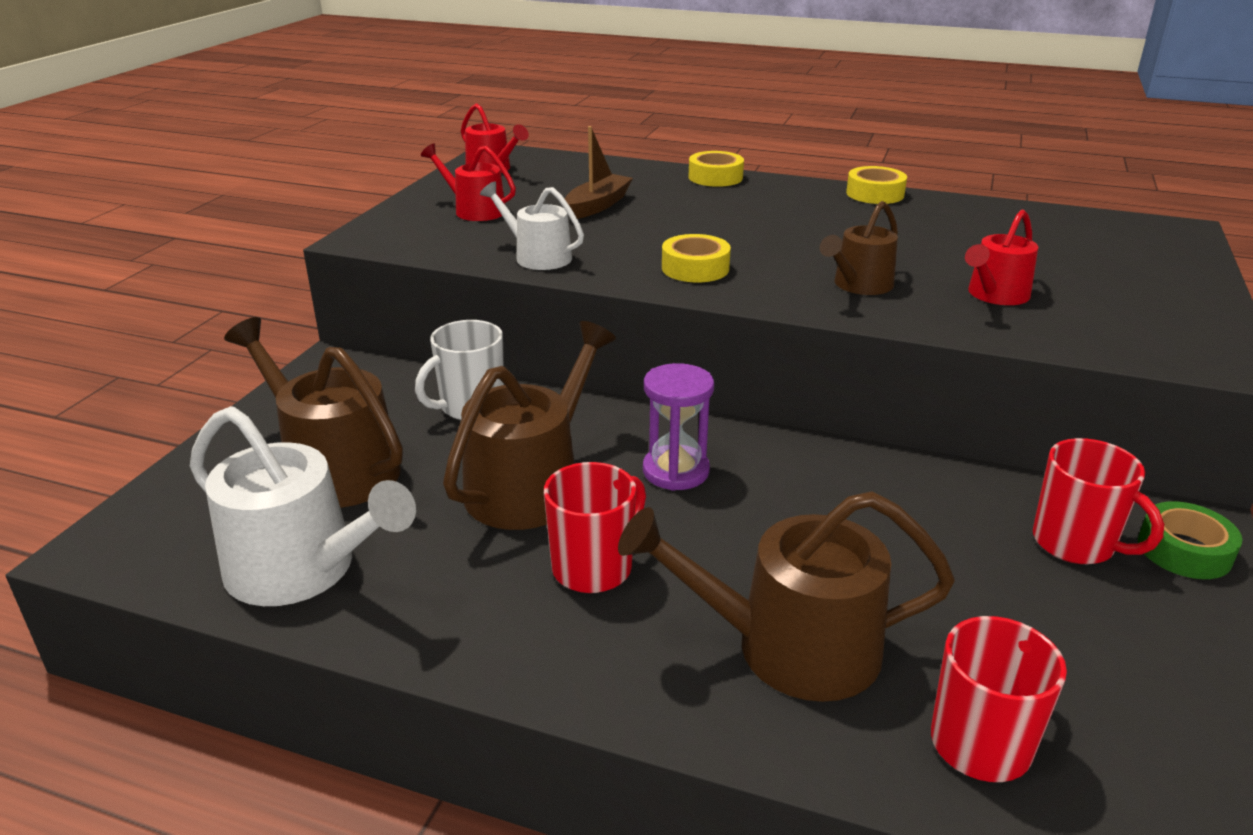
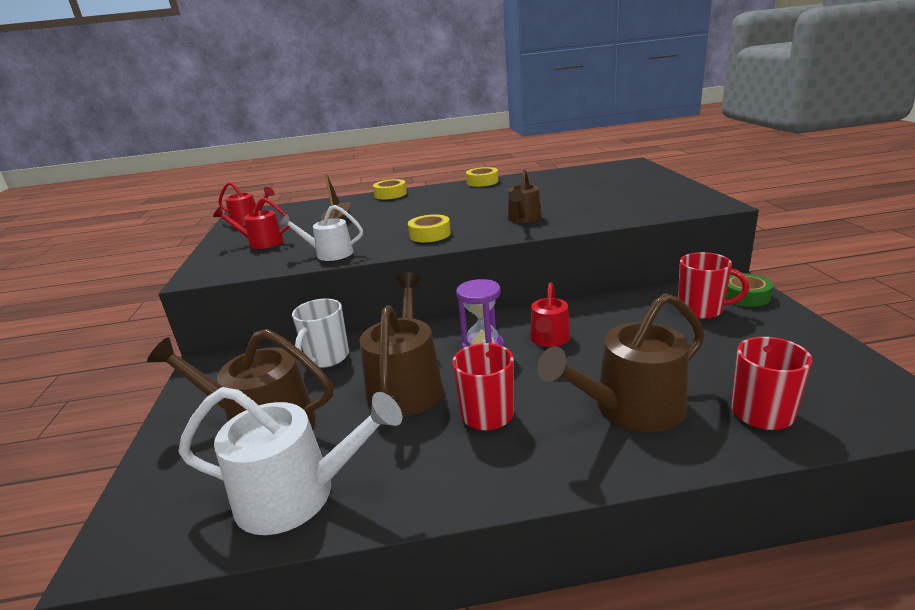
camera: 25 degrees left, 5 degrees down
(995, 295) = (591, 206): red watering can -> red watering can (549, 339)

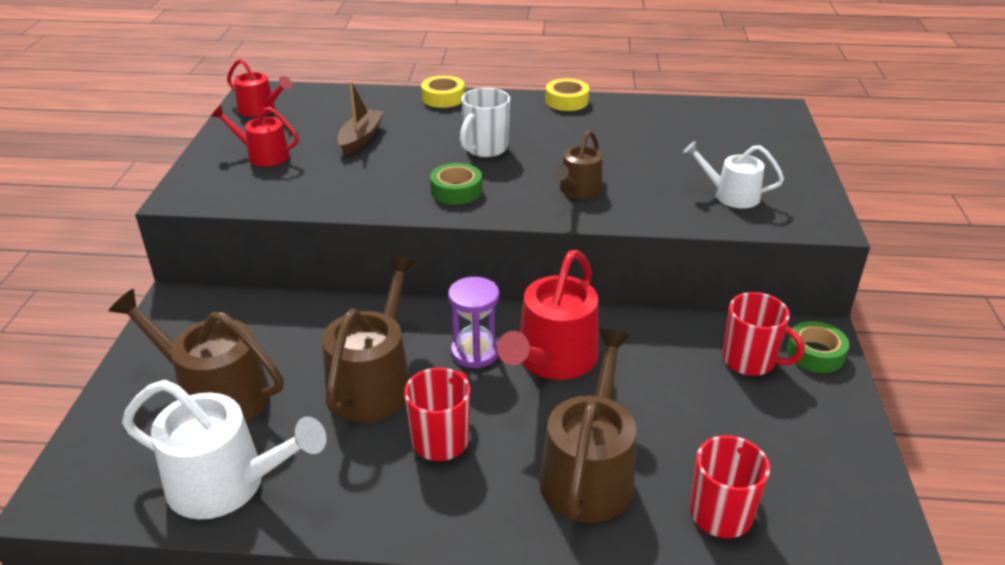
camera: 10 degrees right, 10 degrees up
(326, 358) = (304, 323): white mug -> white mug (485, 149)
(330, 254) = (332, 196): white watering can -> white watering can (731, 195)
(430, 234) = (456, 191): yellow tape -> green tape
(549, 339) = (553, 359): red watering can -> red watering can, size x1.72
(631, 408) = (589, 473): brown watering can -> brown watering can turned 120 degrees clockwise

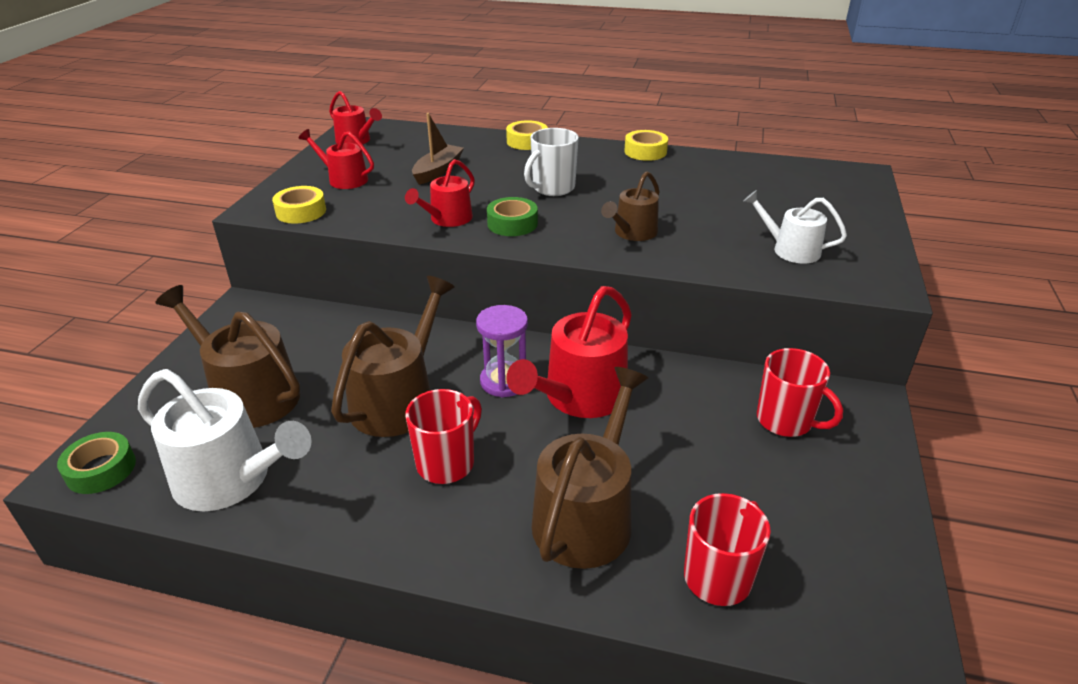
camera: 10 degrees right, 0 degrees up
(230, 196) = (301, 211): none -> yellow tape
(388, 191) = (447, 219): none -> red watering can
(815, 353) = (859, 421): green tape -> green tape (101, 469)

